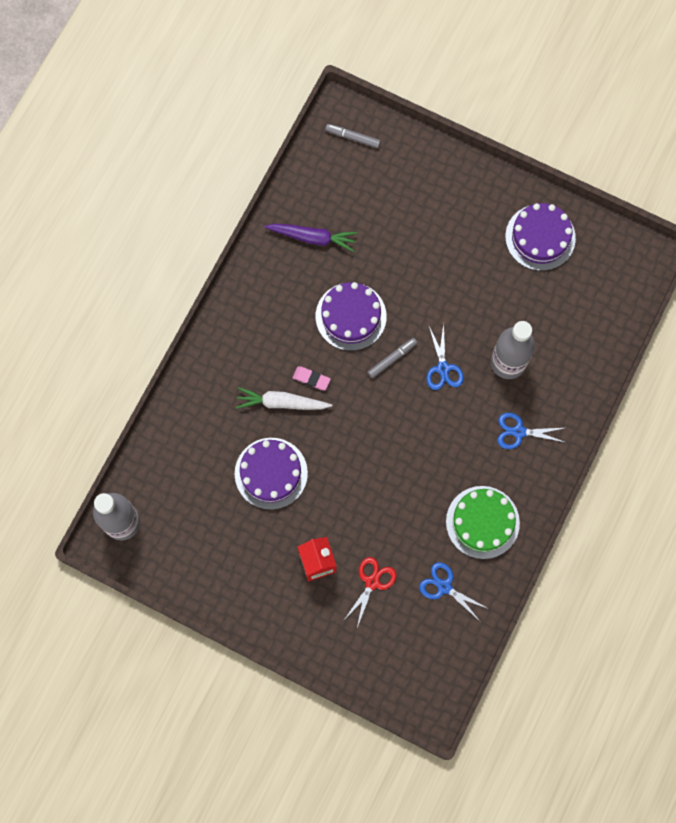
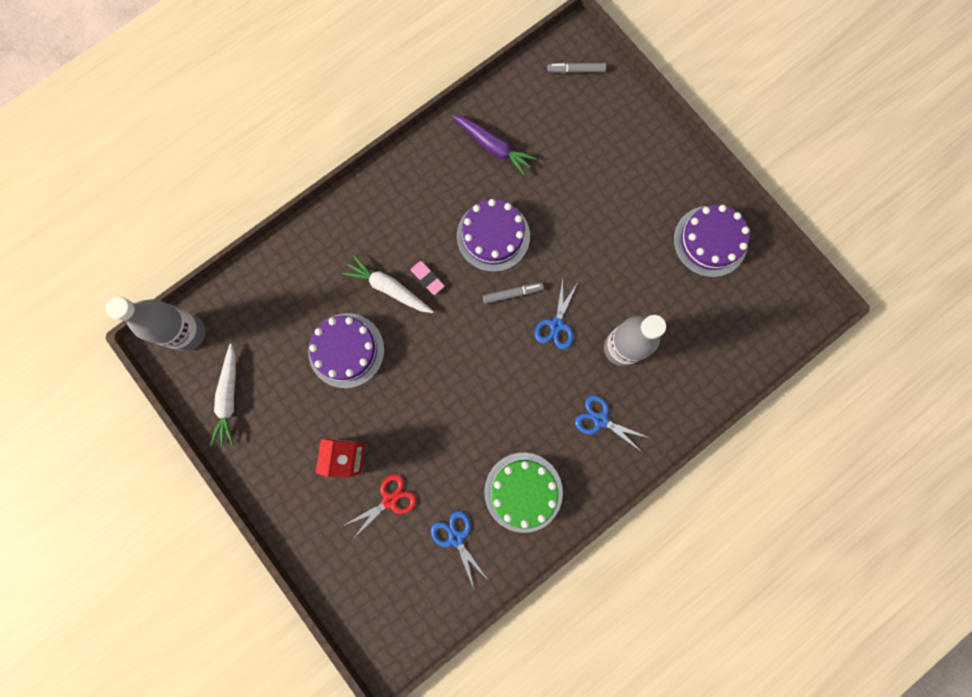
camera: 25 degrees right, 5 degrees up
(188, 561) = (229, 398): none -> white carrot
(353, 137) = (576, 70): grey marker -> grey marker turned 45 degrees counterclockwise

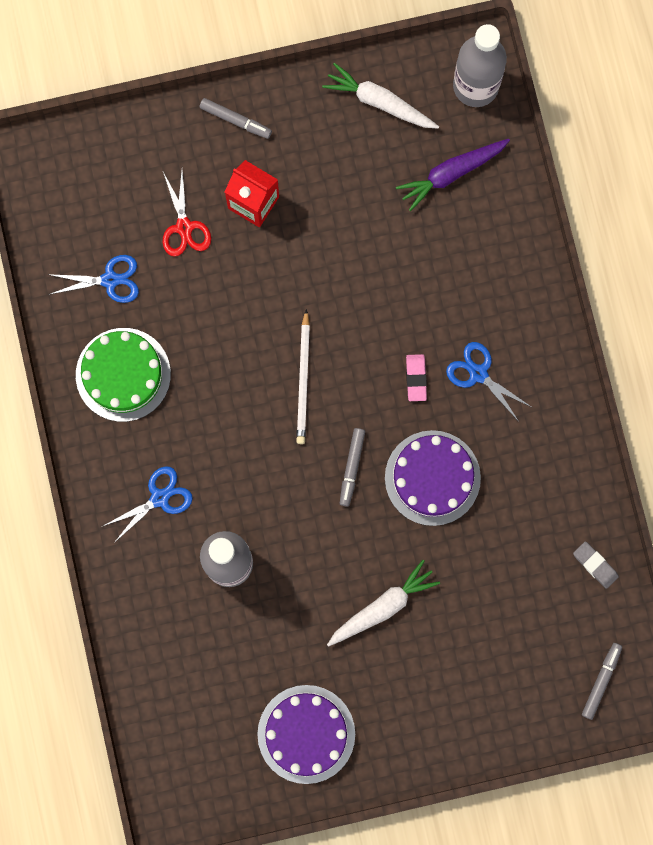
camera: 115 degrees right, 0 degrees up
(288, 501) = (235, 120): none -> grey marker
(346, 350) = (374, 250): purple cake -> none
(389, 288) = (424, 329): white carrot -> white carrot (383, 607)
(427, 278) = (416, 378): pink eraser -> pink eraser turned 75 degrees counterclockwise
(465, 357) = (303, 380): none -> white pencil
(493, 147) = (545, 530): purple carrot -> purple carrot (451, 173)
(501, 106) = (595, 565): none -> grey eraser
(556, 325) = (291, 501): blue scissors -> blue scissors (478, 374)

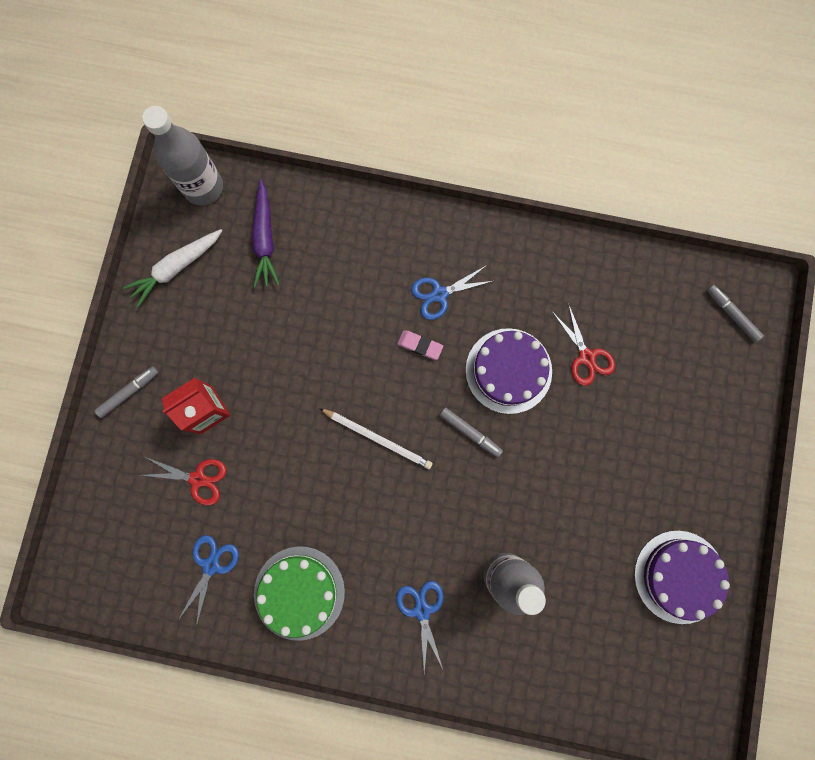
camera: 65 degrees left, 0 degrees up
(383, 607) = (598, 461): white carrot -> none
(484, 550) = (586, 357): none -> red scissors
(595, 565) = (636, 276): grey eraser -> none

